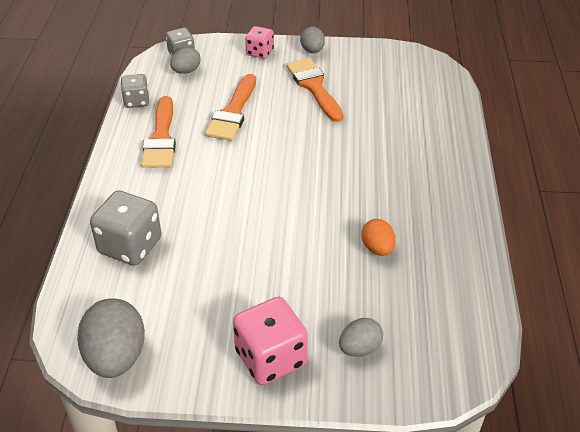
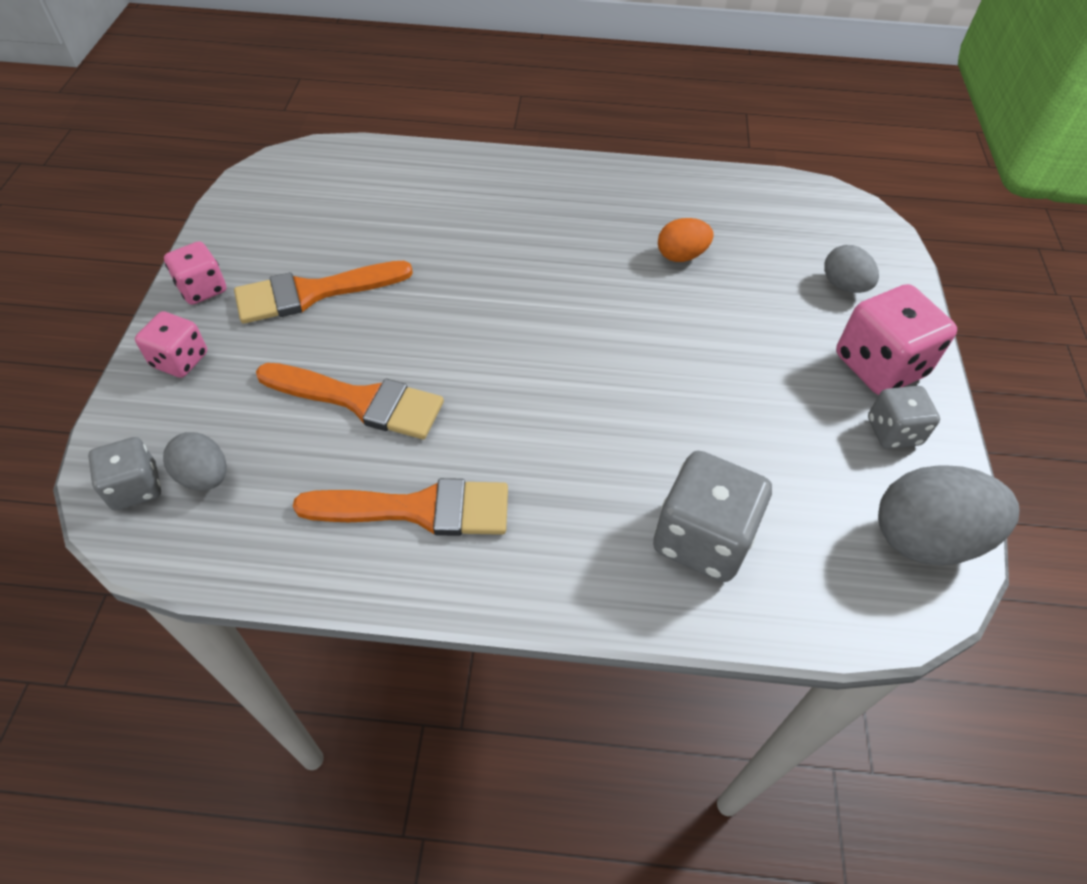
camera: 90 degrees left, 10 degrees up
(136, 101) = (288, 561): grey dice -> grey dice (893, 431)
(312, 51) = (202, 289): grey egg -> pink dice

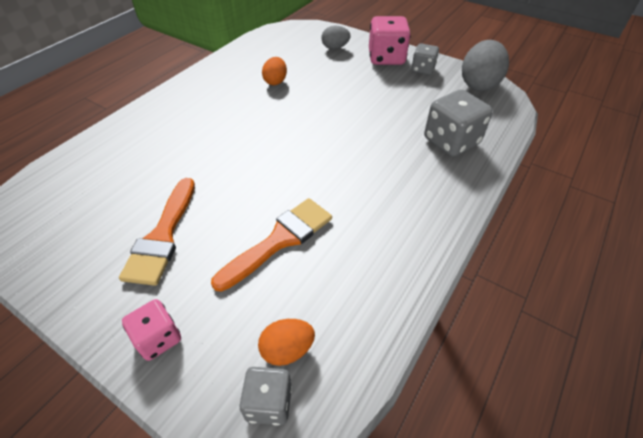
camera: 60 degrees left, 5 degrees down
(202, 289) = (94, 303): pink dice -> none
(204, 476) = (287, 349): grey egg -> orange egg
(419, 509) = (380, 238): orange brush -> none

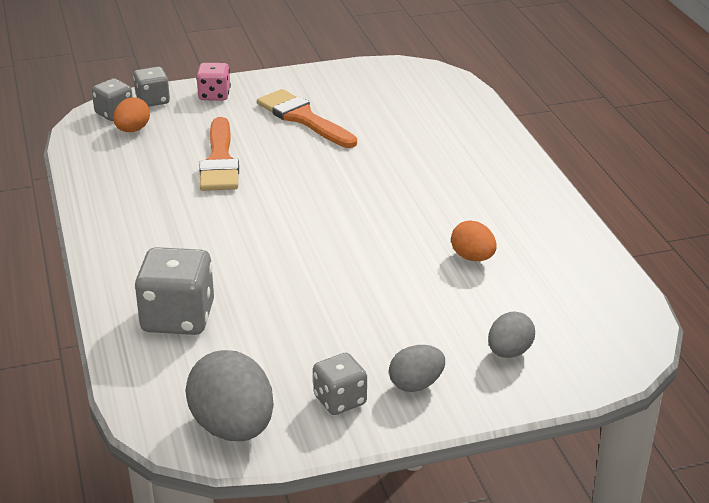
camera: 130 degrees right, 15 degrees down
(210, 390) = (153, 100): none -> grey dice
(386, 58) = (416, 384): pink dice -> grey egg

